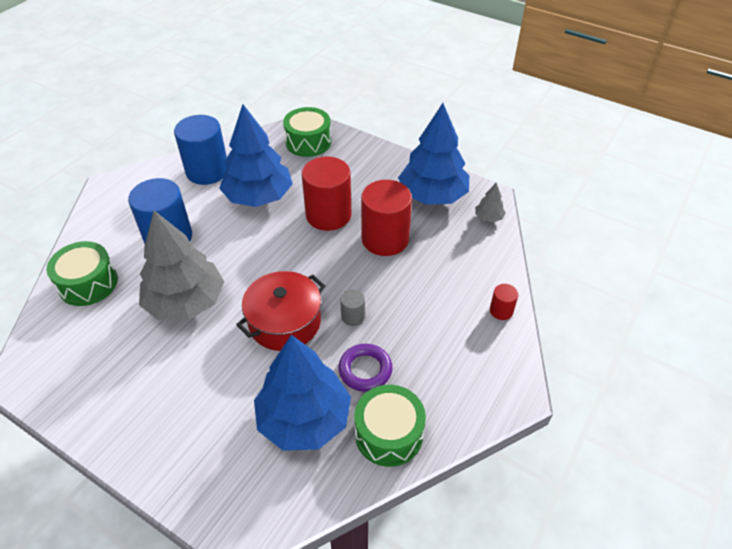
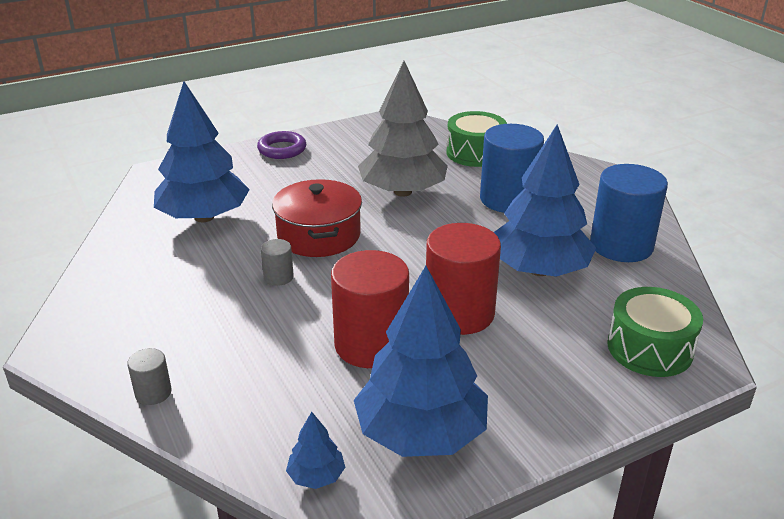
camera: 120 degrees right, 15 degrees down
(365, 370) = (208, 262): purple ring -> purple ring (282, 149)
(388, 434) = (132, 252): green drum -> none
(488, 217) = (316, 476): grey tree -> blue tree
(501, 311) = (153, 393): red cylinder -> grey cylinder

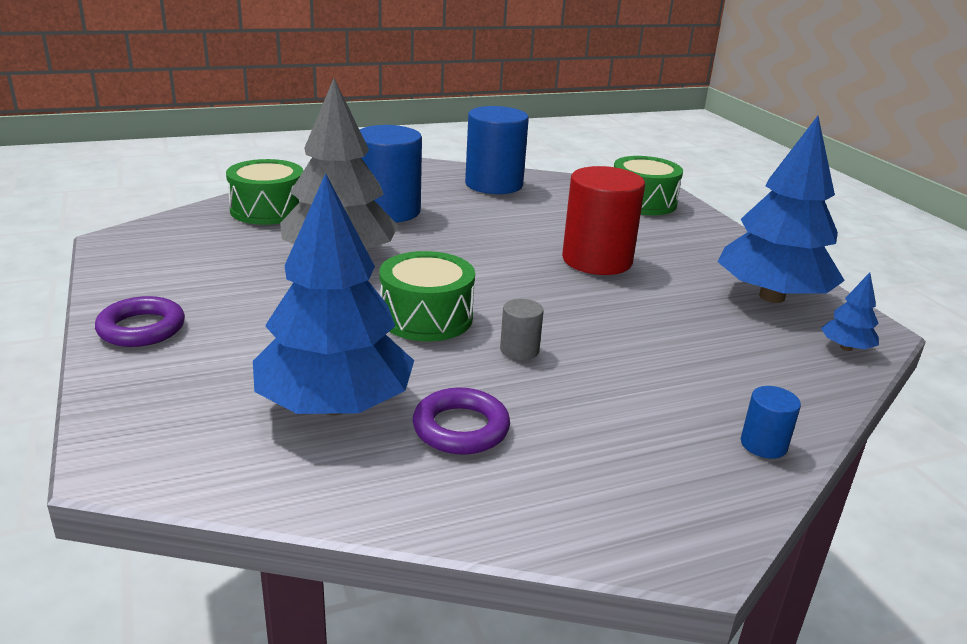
camera: 85 degrees left, 5 degrees down
(153, 393) = (763, 444): grey cylinder -> blue cylinder
(179, 260) = (461, 428): none -> purple ring
(319, 235) = (426, 317): red pot -> green drum
(371, 344) = (651, 306): red cylinder -> none
(539, 269) = (527, 219): blue tree -> none

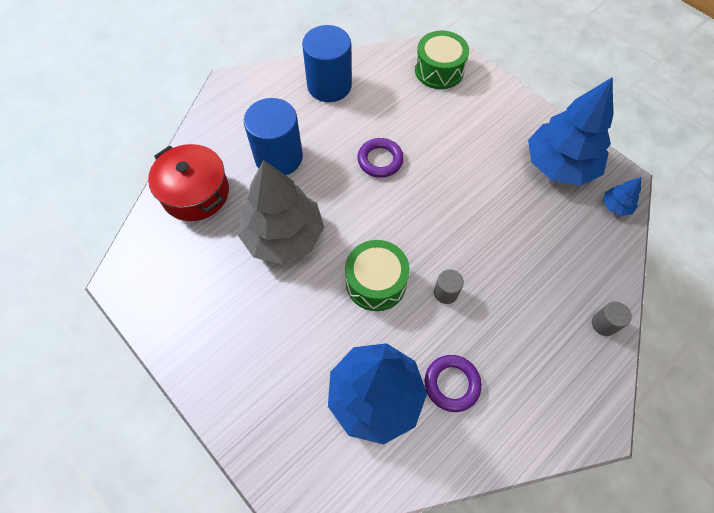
camera: 20 degrees left, 35 degrees up
(141, 328) = (215, 375): purple ring -> purple ring (380, 160)
(268, 210) = (195, 193): green drum -> red pot
(597, 260) = (443, 165): red cylinder -> none
(763, 444) = (604, 324): blue cylinder -> grey cylinder

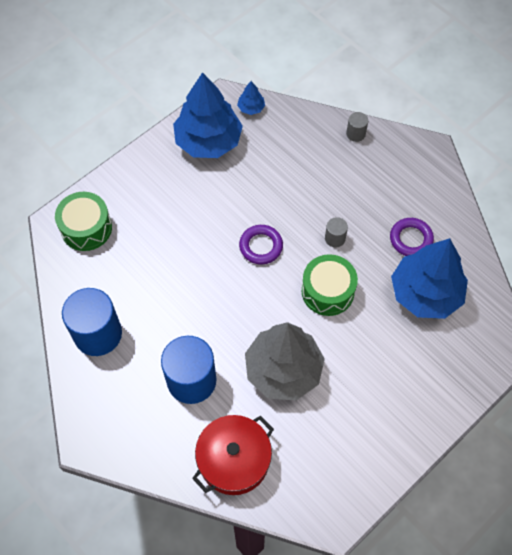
camera: 90 degrees left, 0 degrees up
(380, 160) = (198, 286): purple ring -> purple ring (261, 246)

